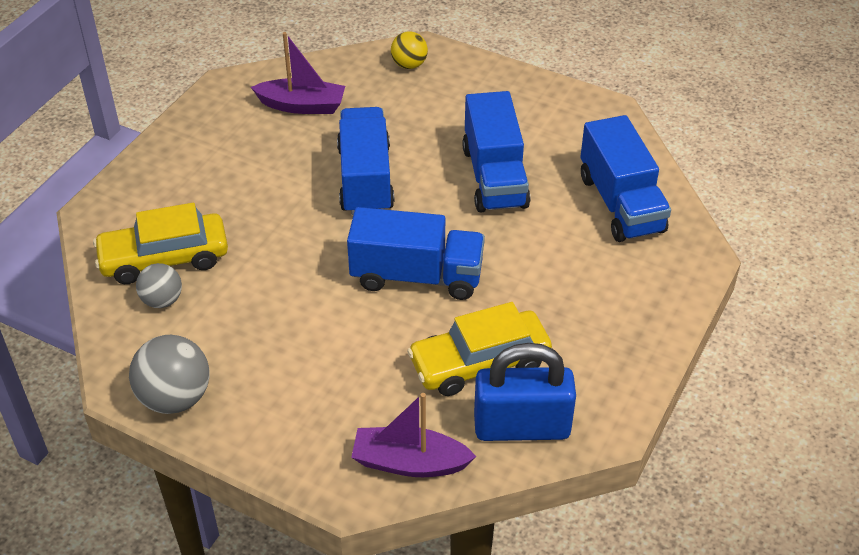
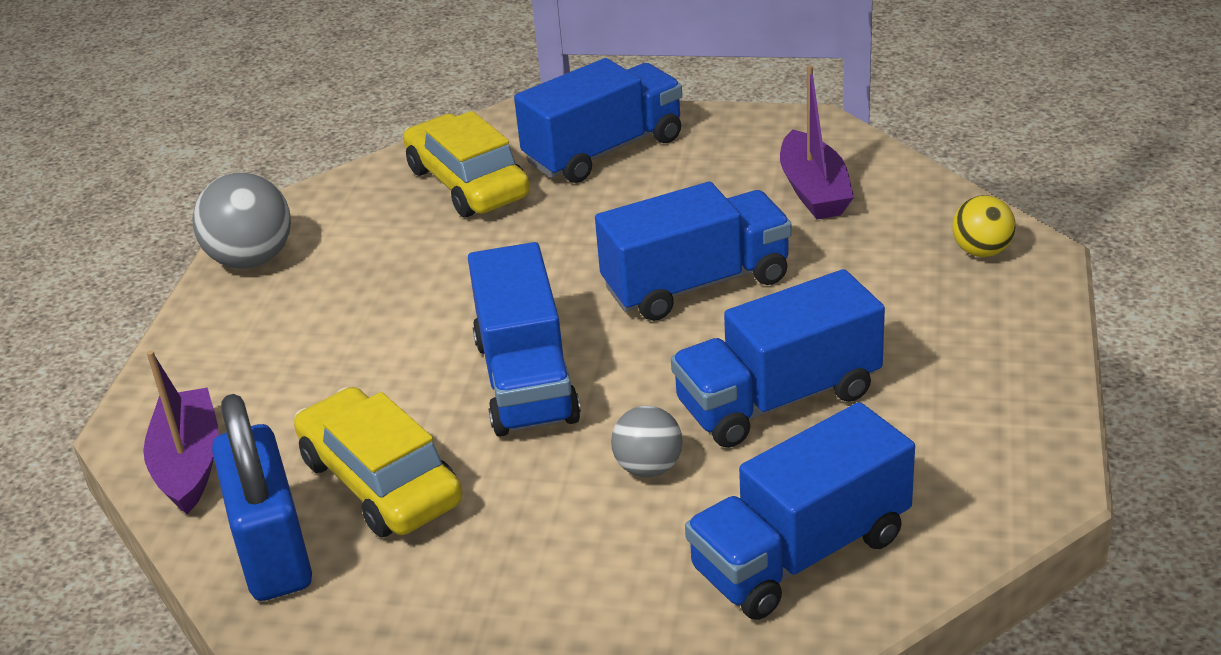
camera: 75 degrees right, 10 degrees down
(162, 300) = (399, 203): grey ball -> grey ball (648, 467)
(179, 182) = (604, 151): none -> blue truck

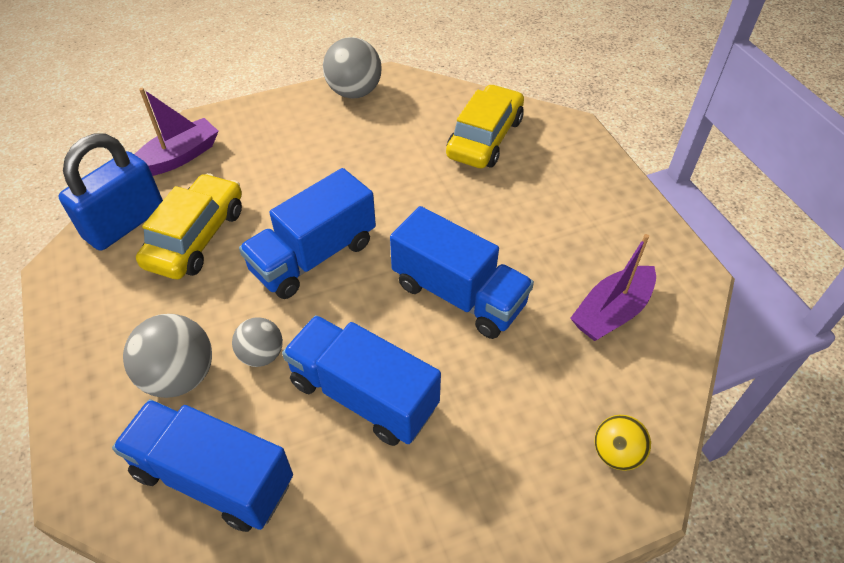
camera: 55 degrees right, 15 degrees up
(604, 151) = (567, 181): blue truck -> none
(620, 551) = (180, 376): none -> grey ball

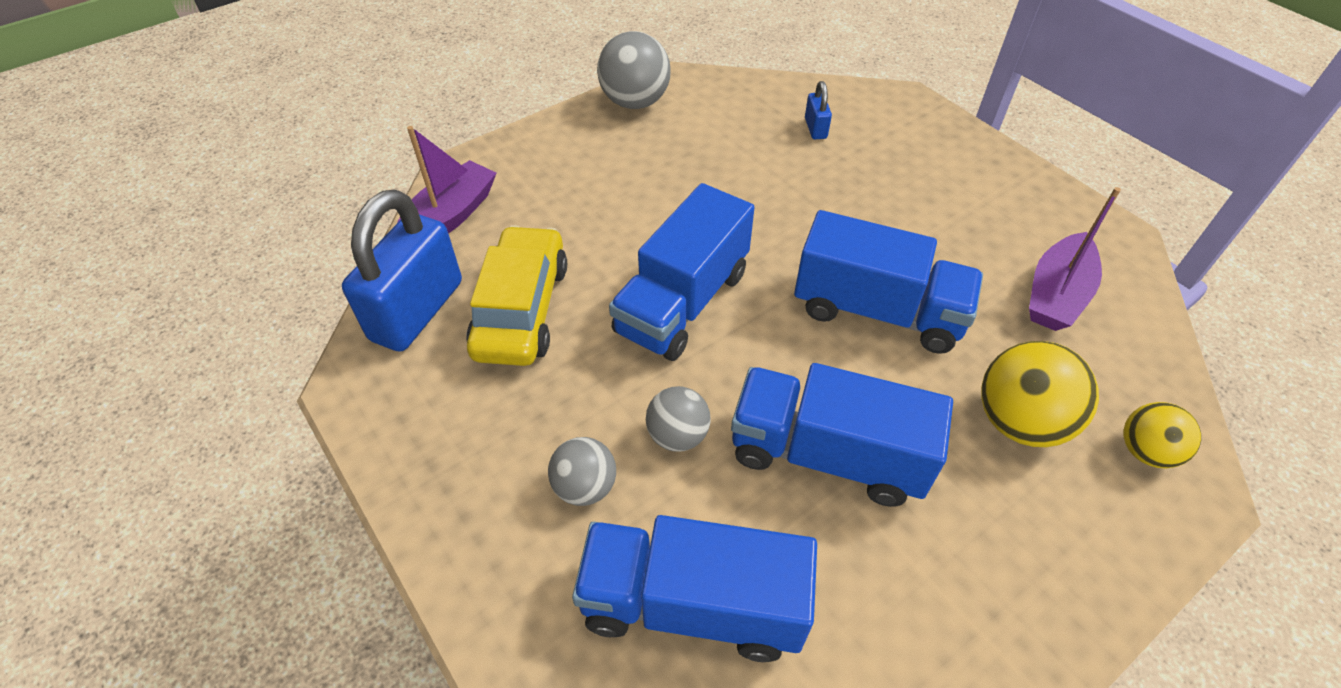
camera: 15 degrees left, 0 degrees up
(180, 376) = (585, 486): grey ball -> grey ball, size x0.62
(485, 138) = (815, 128): yellow car -> blue padlock
(525, 406) = (1019, 422): none -> yellow ball

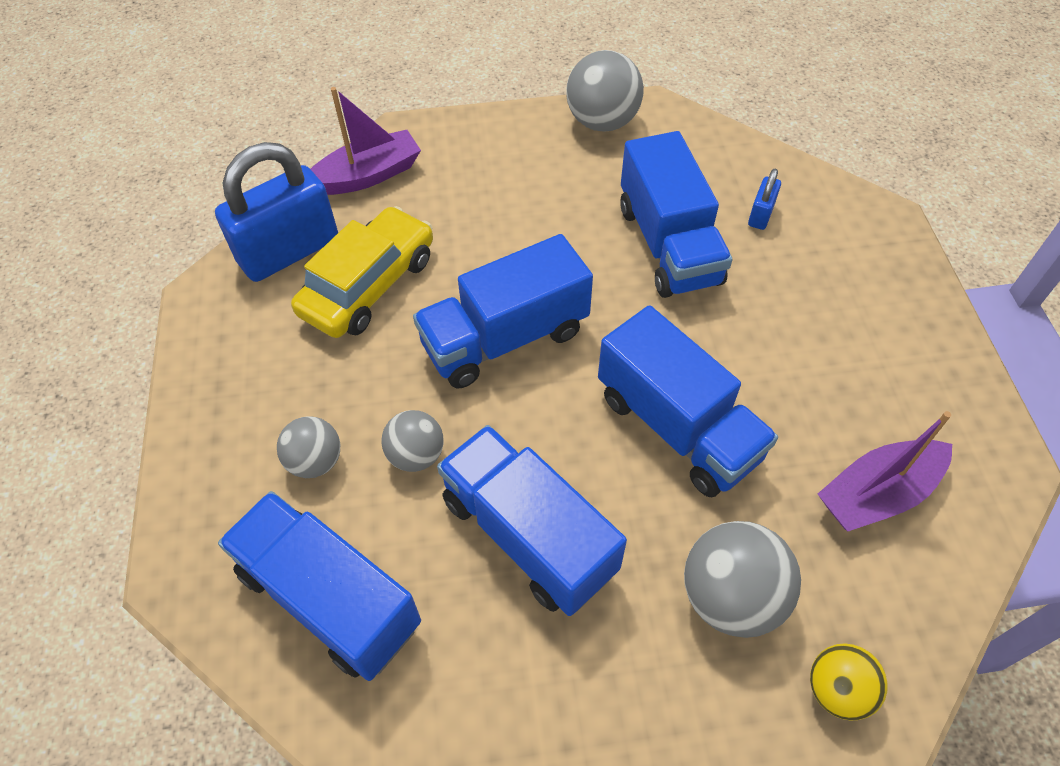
camera: 30 degrees right, 5 degrees up
(762, 176) = (668, 245): none -> blue truck
(1019, 422) = (731, 597): yellow ball -> grey ball

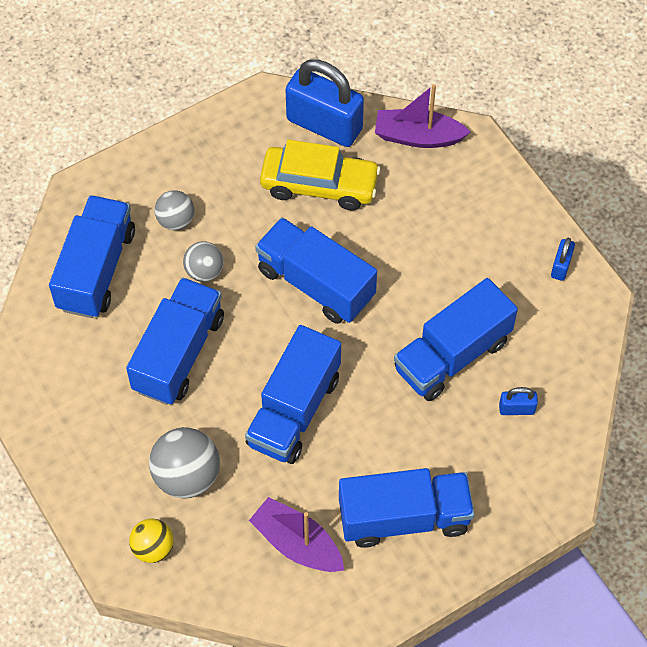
camera: 65 degrees right, 5 degrees up
(368, 175) = (418, 137): purple boat -> purple boat turned 150 degrees clockwise
(602, 122) = (561, 266): grey ball -> blue padlock
(870, 365) = (404, 517): none -> blue truck

